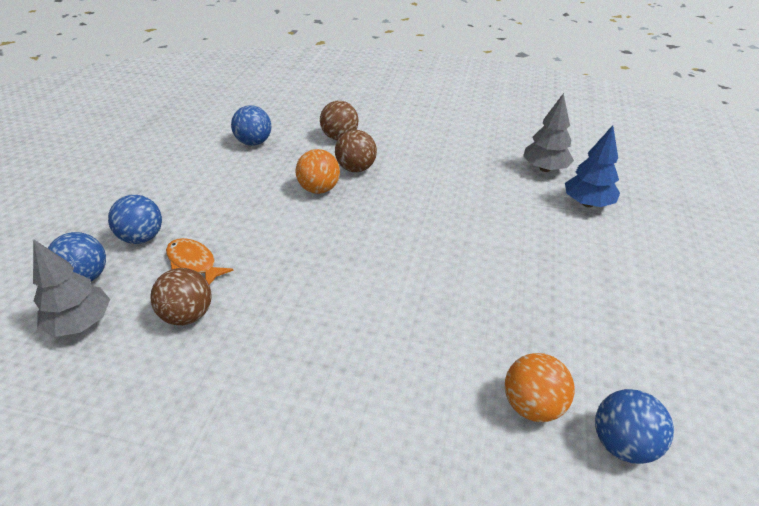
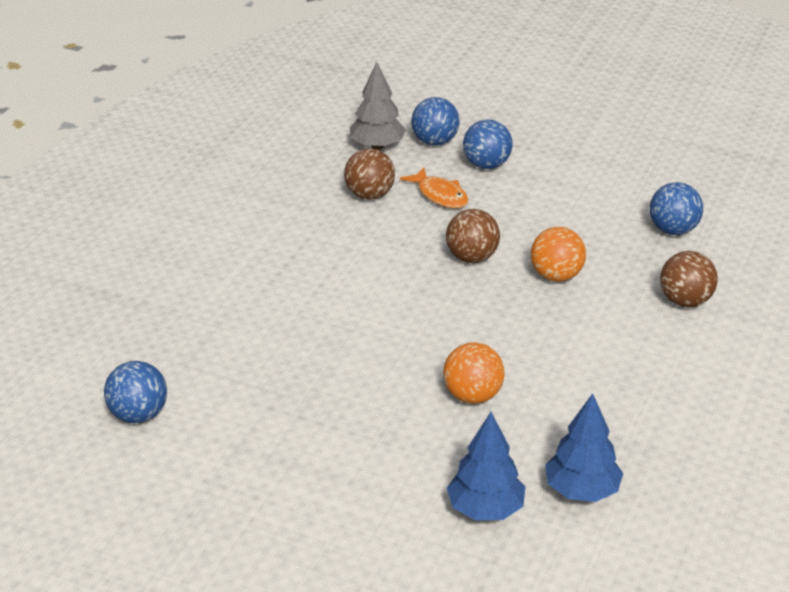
camera: 100 degrees right, 5 degrees down
(194, 263) = (440, 195): orange fish -> orange fish turned 90 degrees clockwise
(356, 168) = (600, 308): brown ball -> brown ball (472, 257)
(532, 405) = (197, 372): orange ball -> orange ball (472, 396)
(545, 169) = (581, 491): grey tree -> blue tree

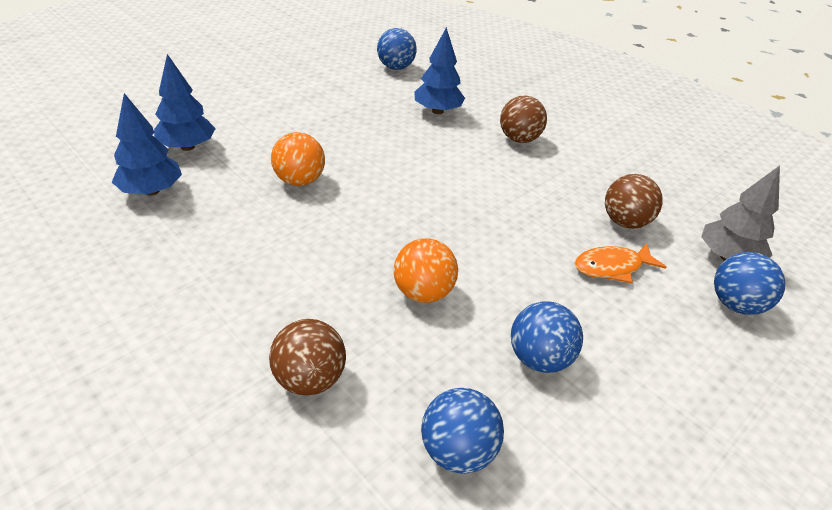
camera: 110 degrees right, 5 degrees up
(243, 345) = (437, 111): none -> blue tree
(472, 257) = (487, 248): brown ball -> brown ball (519, 139)
(486, 165) = (672, 328): blue ball -> blue ball (539, 358)

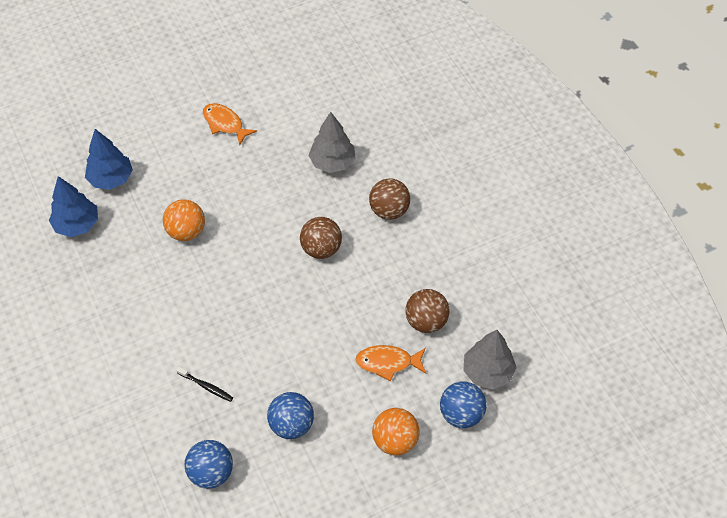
camera: 20 degrees right, 15 degrees up
(308, 95) = (225, 124): none -> orange fish
(310, 379) = (142, 406): brown ball -> brown ball (321, 249)
(395, 67) = (319, 92): blue ball -> none
(395, 334) = (206, 386): none -> black toothbrush
(423, 292) = (238, 357): orange ball -> orange ball (395, 440)
(437, 111) = (332, 162): blue tree -> grey tree

